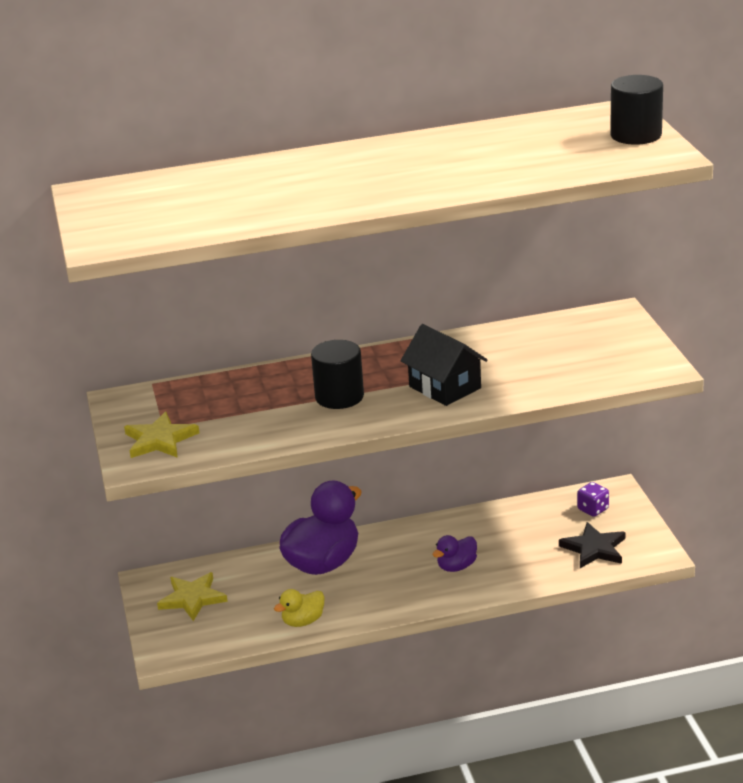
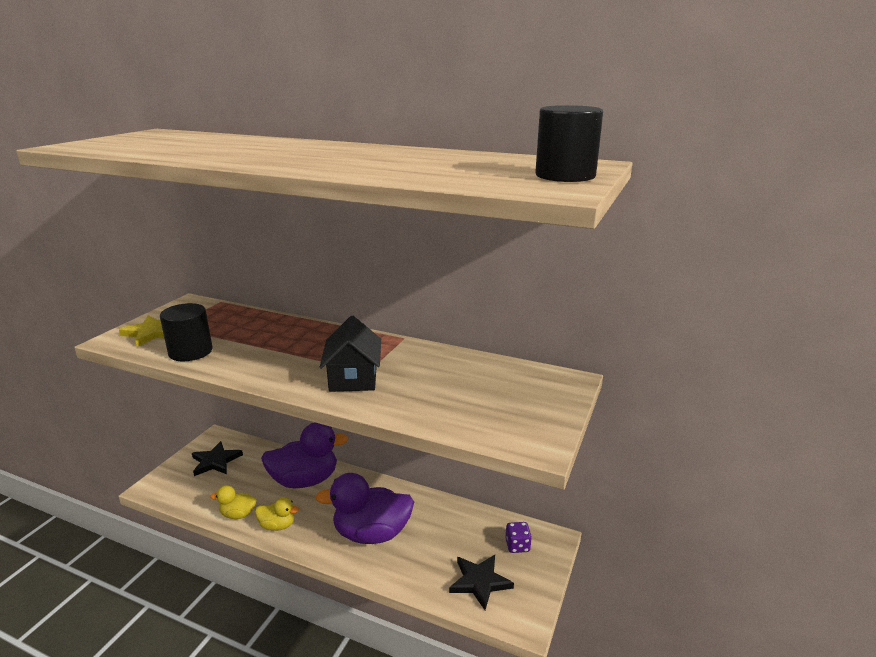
camera: 35 degrees right, 5 degrees down
(192, 598) = (215, 461): yellow star -> black star
(339, 397) = (284, 353): black cylinder -> black cylinder (190, 352)
(358, 608) = (277, 525): none -> yellow duck
(456, 566) = (371, 533): purple duck -> purple duck, size x2.03

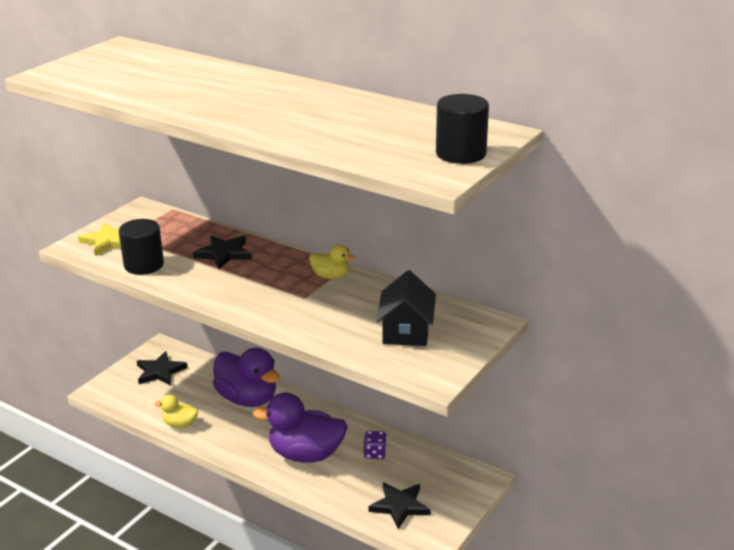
camera: 10 degrees right, 5 degrees up
(276, 336) = (224, 254): none -> black star
(277, 525) = (216, 438): yellow duck -> yellow duck (330, 276)
(305, 480) = (247, 399): purple duck -> purple duck turned 45 degrees clockwise
(353, 378) = (289, 303): black house -> black house (406, 331)
(517, 546) = (446, 480): purple dice -> purple dice (375, 453)

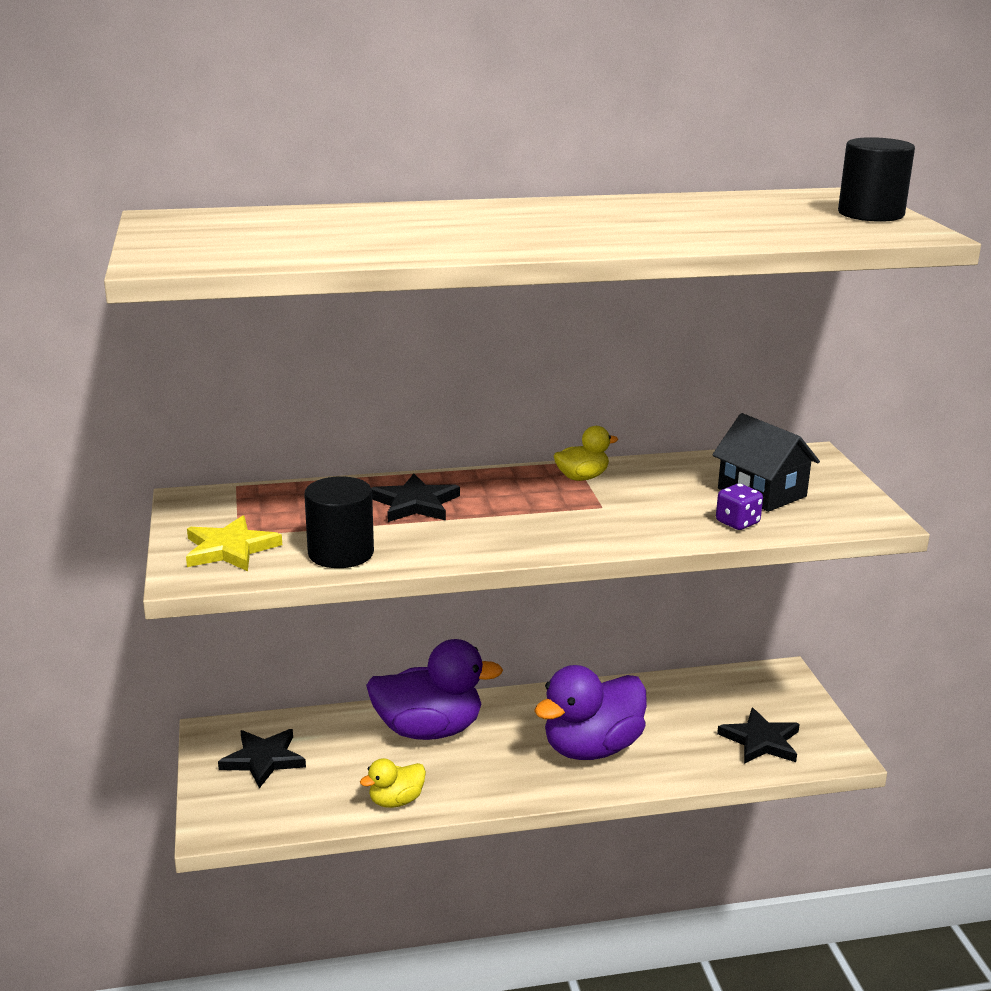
camera: 45 degrees left, 5 degrees down
(375, 453) = (655, 708): purple dice -> purple dice (737, 523)

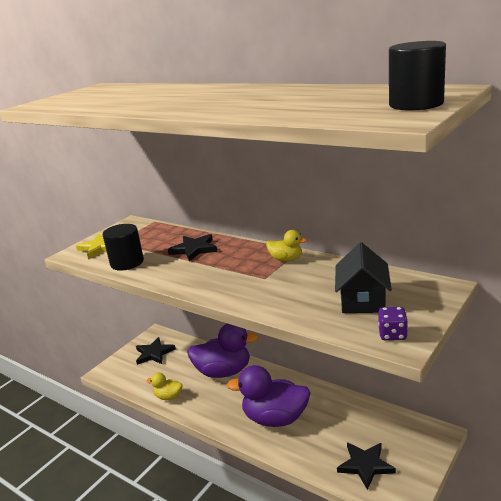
camera: 50 degrees right, 0 degrees up
(429, 730) = (224, 372): purple duck -> purple duck turned 45 degrees counterclockwise
(737, 523) = (312, 313): purple dice -> purple dice (392, 335)

